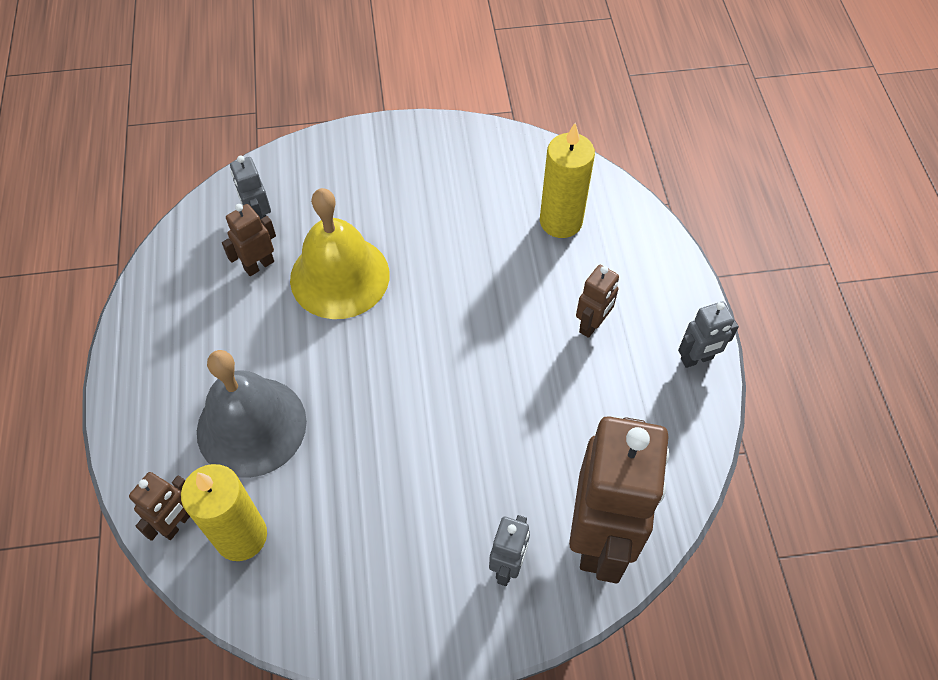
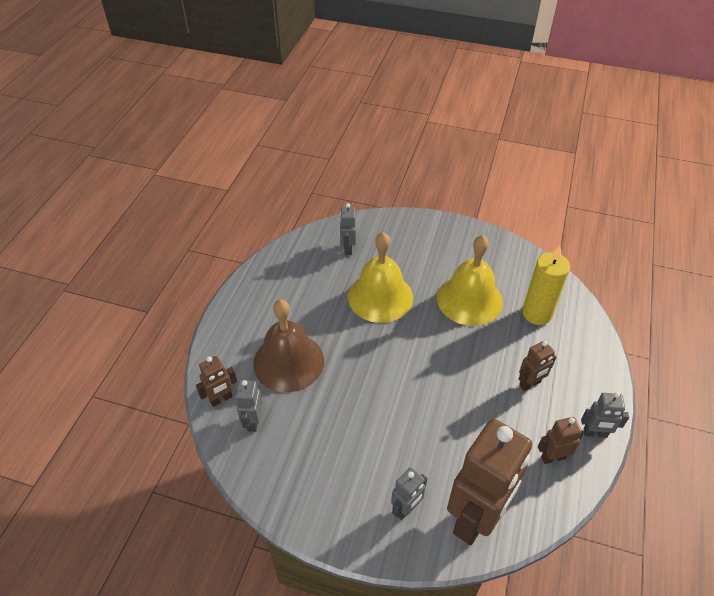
camera: 25 degrees right, 10 degrees down
(241, 536) = (253, 421): yellow candle -> grey robot
(251, 426) = (288, 362): grey bell -> brown bell
(259, 265) = (335, 273): brown robot -> brown robot (553, 457)
(464, 234) = (469, 299): none -> yellow bell

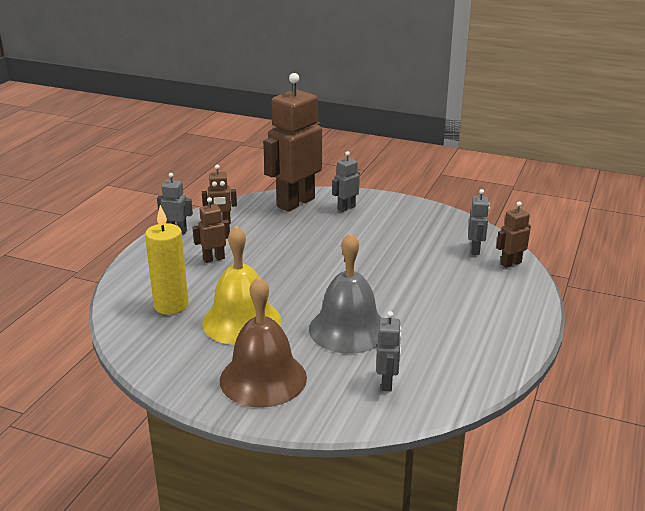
camera: 175 degrees left, 20 degrees down
(288, 362) = (450, 283): brown bell -> brown bell (263, 378)
(380, 297) = (348, 329): yellow bell -> grey bell

